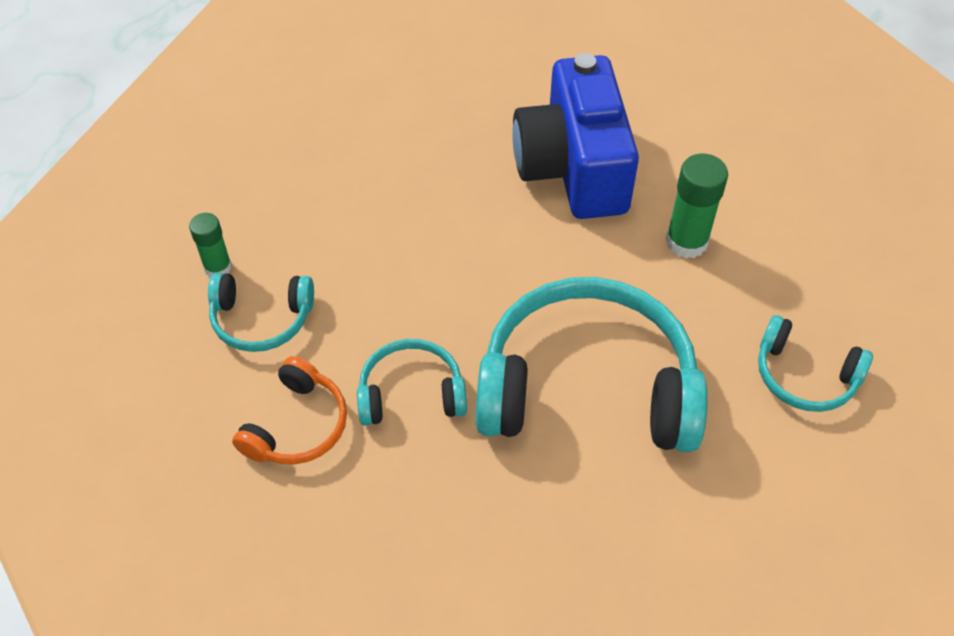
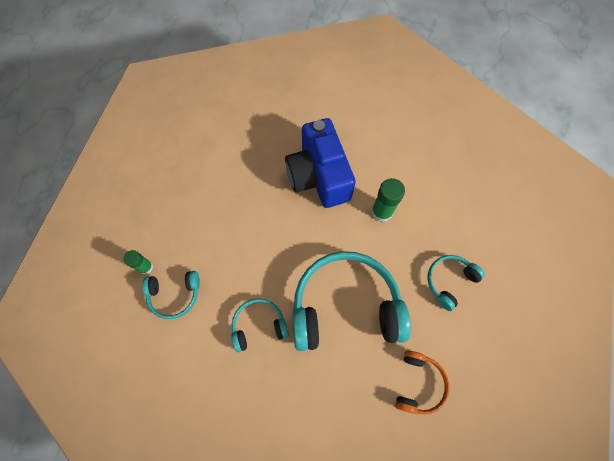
camera: 10 degrees left, 15 degrees up
(297, 426) = (204, 355): orange headphones -> orange headphones (418, 384)
(804, 376) = (449, 281): turquoise headphones -> turquoise headphones turned 120 degrees clockwise

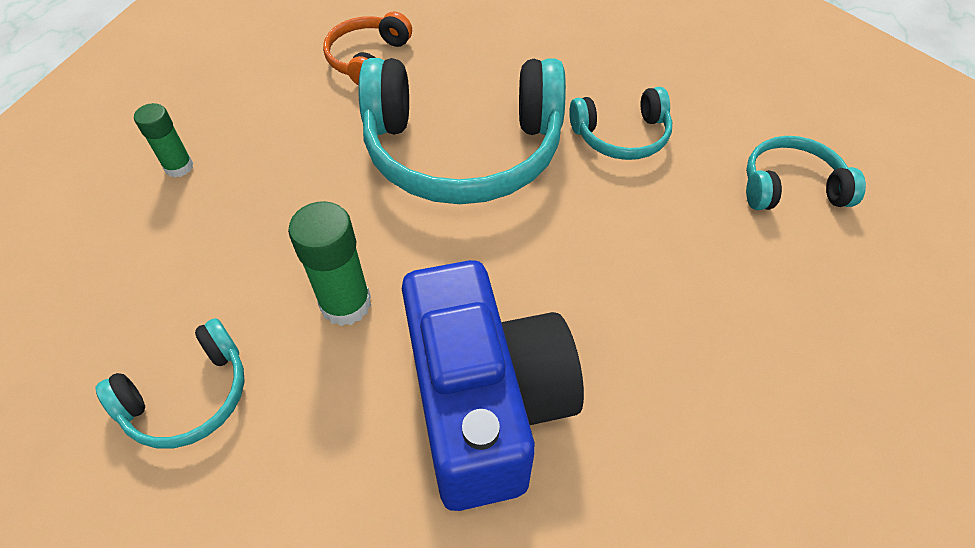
camera: 175 degrees left, 15 degrees down
(146, 267) = (869, 235): green glue stick -> green glue stick (179, 167)
(449, 281) = (256, 172): turquoise headphones -> turquoise headphones (189, 397)

